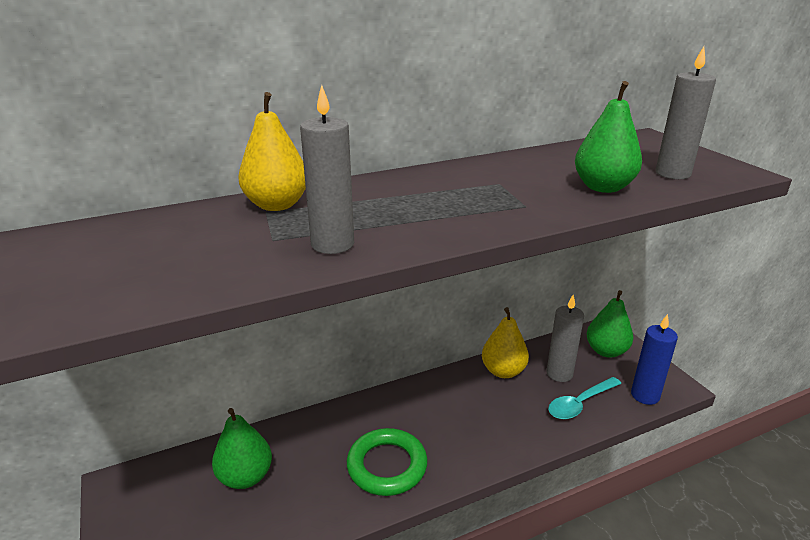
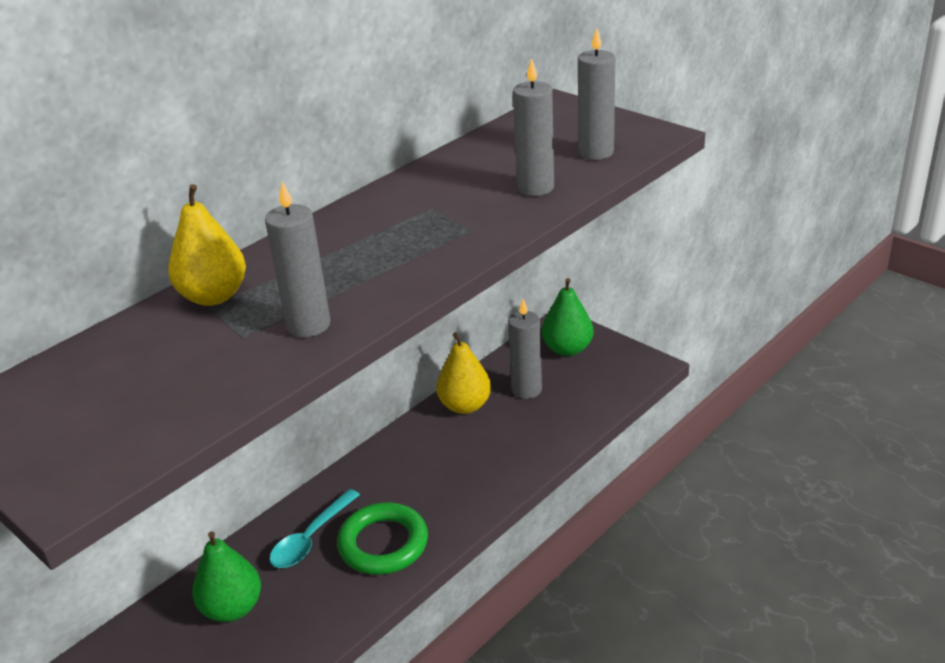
camera: 20 degrees left, 5 degrees up
(580, 403) = (559, 415): turquoise spoon -> turquoise spoon (311, 538)
(603, 187) = (535, 188): green pear -> grey candle
(645, 395) = (621, 385): blue candle -> none

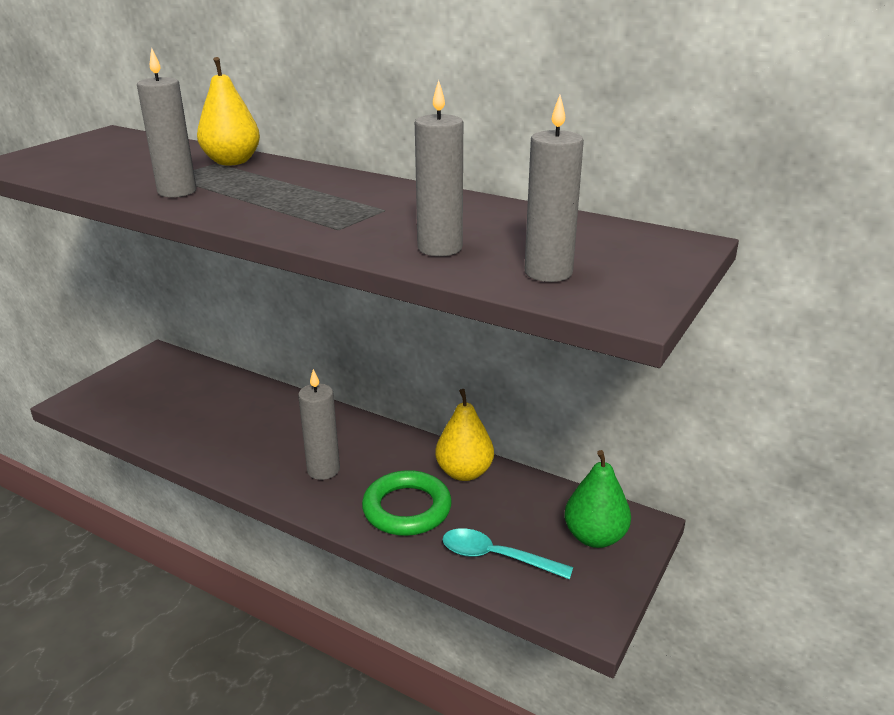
camera: 75 degrees right, 5 degrees down
(232, 608) = (200, 397): green pear -> none
(311, 538) = (272, 417): turquoise spoon -> turquoise spoon (496, 557)
(383, 544) = (264, 455): green ring -> green ring (407, 508)
(526, 389) = (504, 512): grey candle -> grey candle (323, 470)

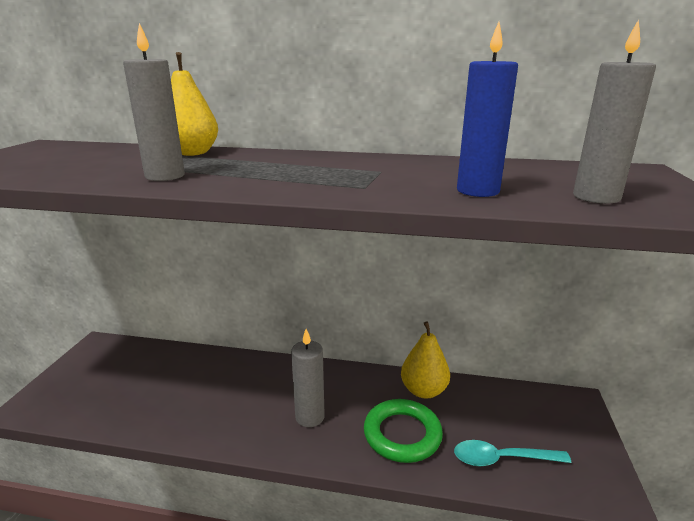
camera: 20 degrees left, 5 degrees down
(440, 248) = (477, 191): grey candle -> blue candle
(594, 537) = (555, 420): green pear -> none

